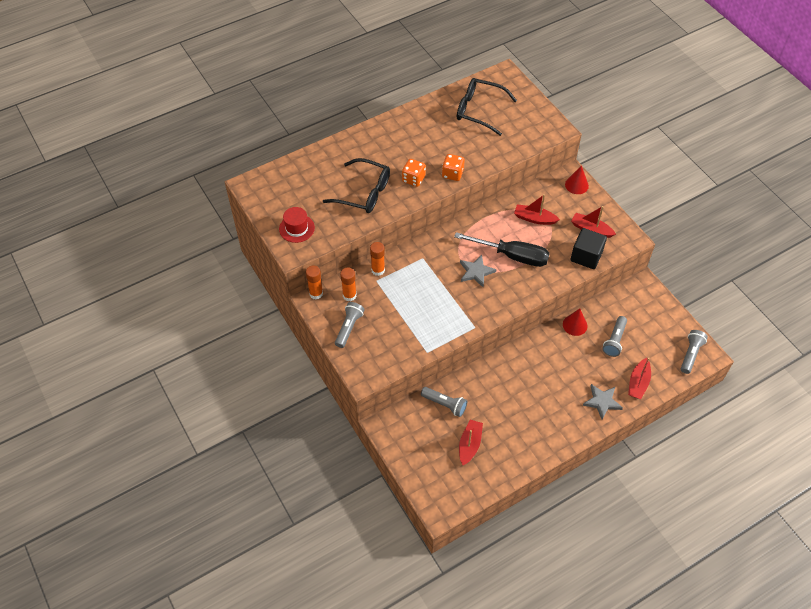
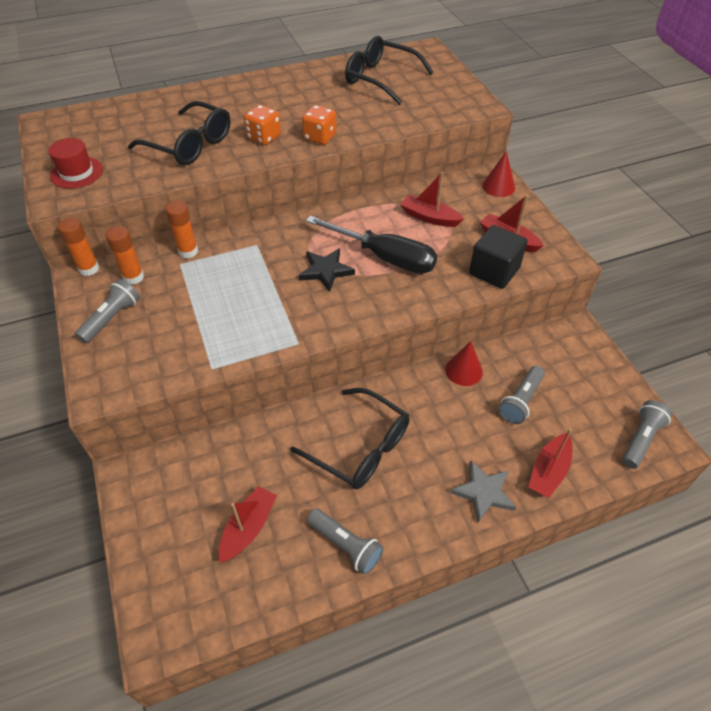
camera: 10 degrees right, 5 degrees down
(445, 404) = (233, 456): grey flashlight -> grey flashlight (346, 545)
(476, 272) = (326, 271): grey star -> black star
(522, 386) = (360, 447): none -> black glasses

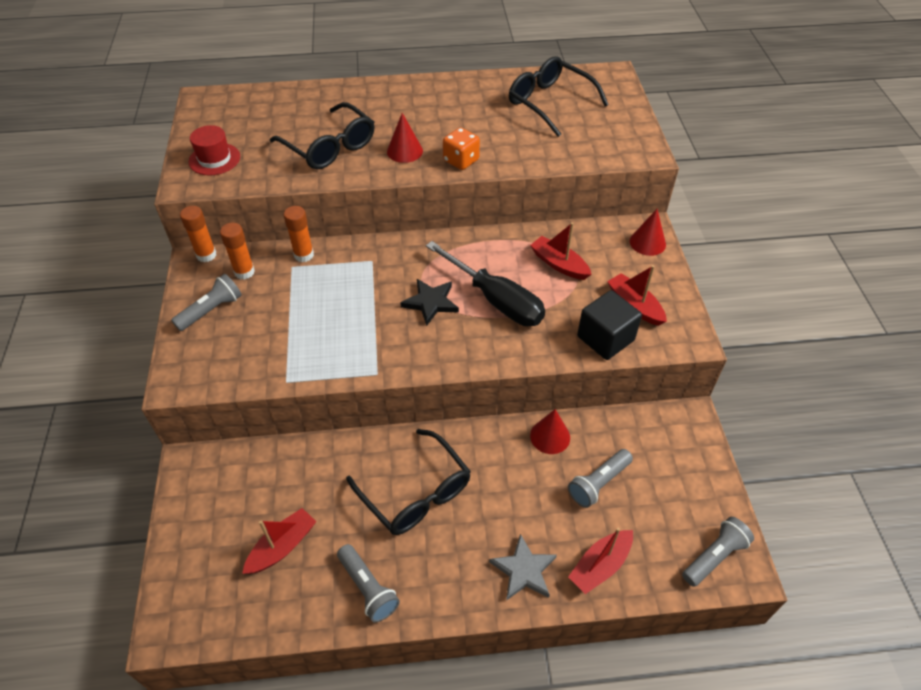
camera: 15 degrees right, 0 degrees up
(264, 137) = (404, 151): orange dice -> red cone

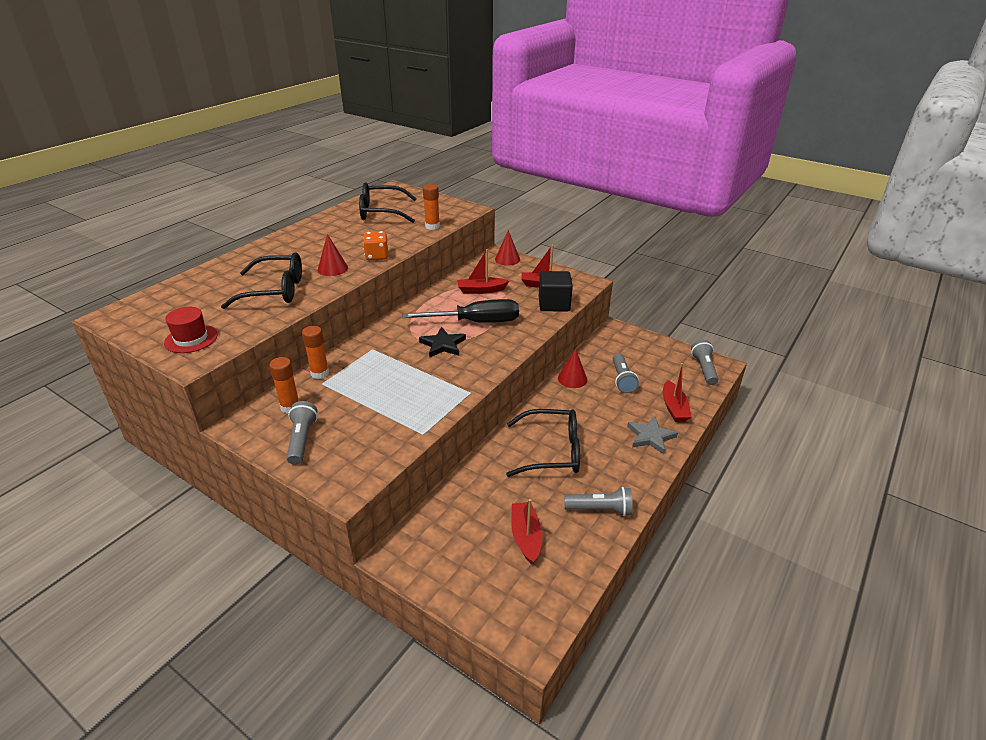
camera: 50 degrees left, 15 degrees down
(206, 255) = (240, 417): orange glue stick -> orange glue stick (432, 226)

